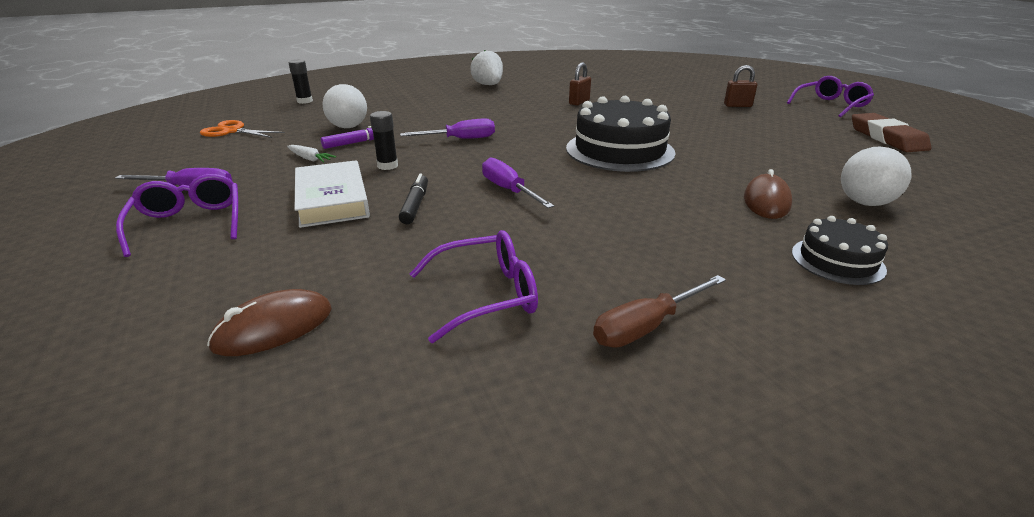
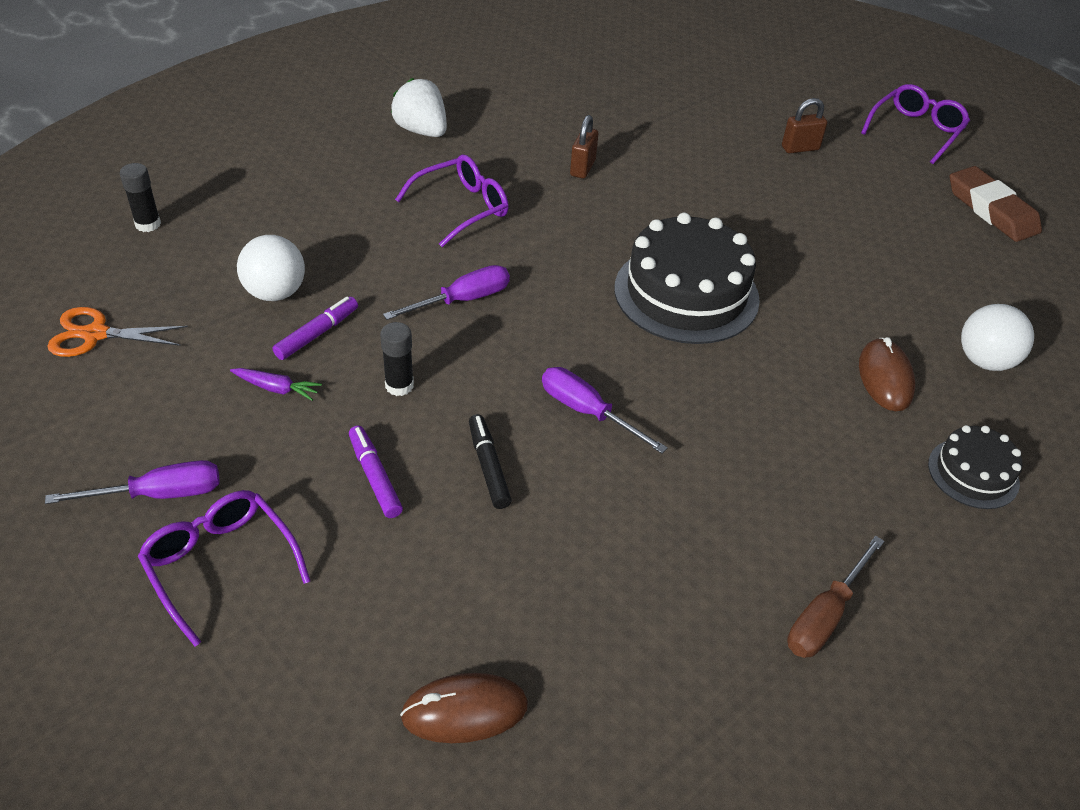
camera: 20 degrees left, 15 degrees up
(274, 328) = (464, 711): brown mouse -> brown mouse turned 45 degrees clockwise
(310, 159) = (276, 388): white carrot -> purple carrot
(332, 200) = (374, 477): white book -> purple marker
(485, 295) = (653, 609): purple glasses -> purple glasses (461, 208)

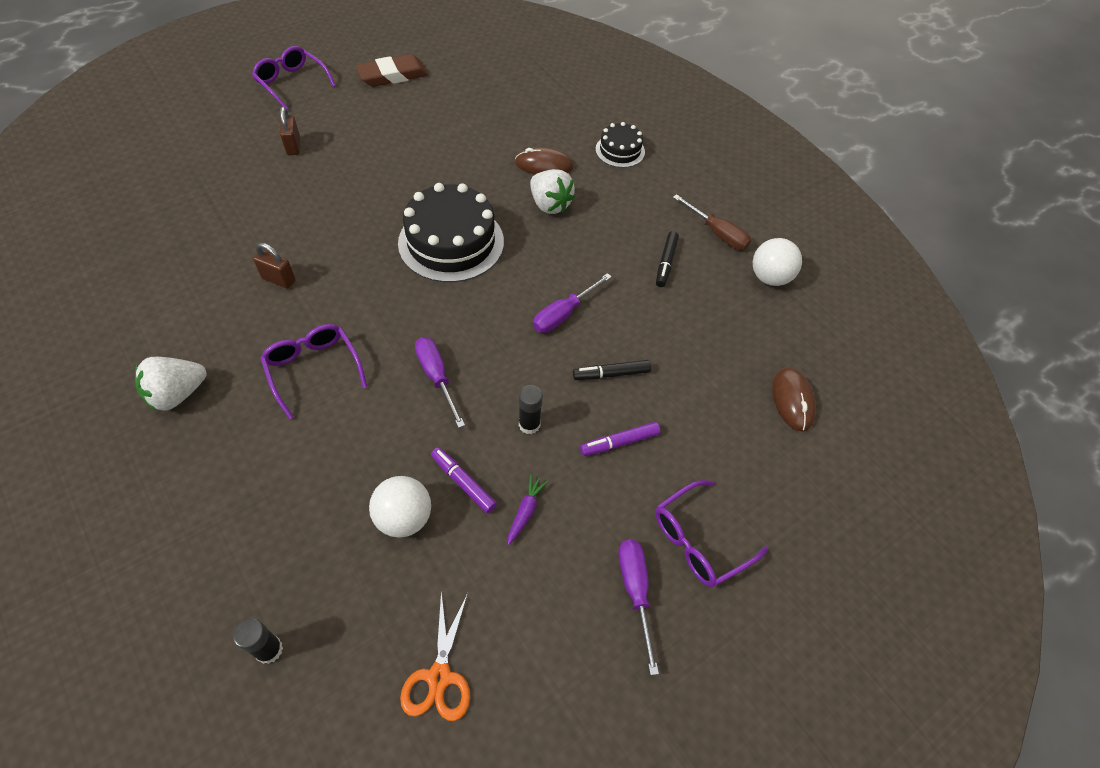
camera: 85 degrees left, 10 degrees up
(725, 536) = (666, 263): none -> black marker
(800, 388) = (549, 204): none -> white strawberry
(985, 361) = (533, 120): white ball -> white ball (769, 277)

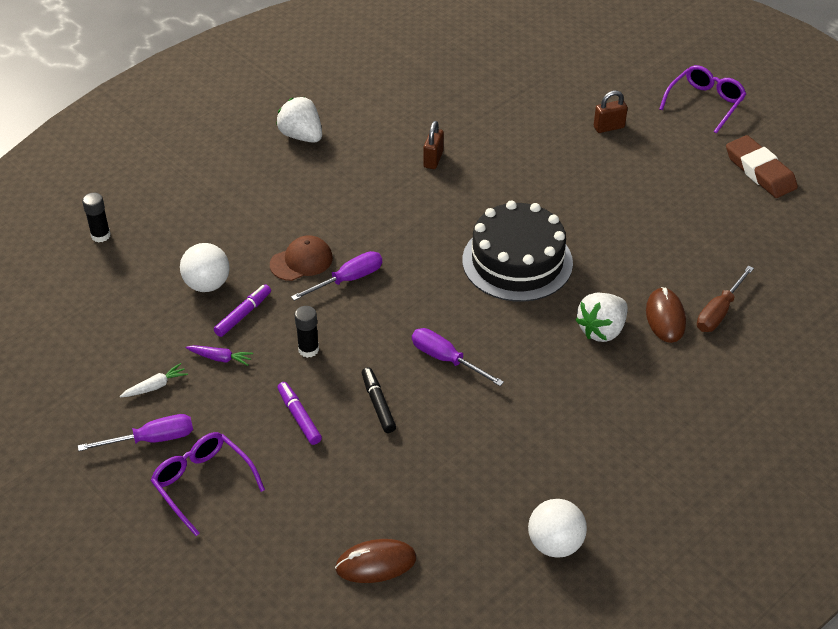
camera: 85 degrees right, 10 degrees down
(314, 370) = (340, 203): purple glasses -> none
(395, 417) = (301, 261): none -> brown cap
(439, 677) = (81, 327): orange scissors -> none
(556, 585) = (155, 386): none -> white carrot
(620, 150) = (724, 384): black cake -> none
(666, 263) = (546, 441): black marker -> none
(717, 233) = (613, 489): brown screwdriver -> brown screwdriver (719, 312)

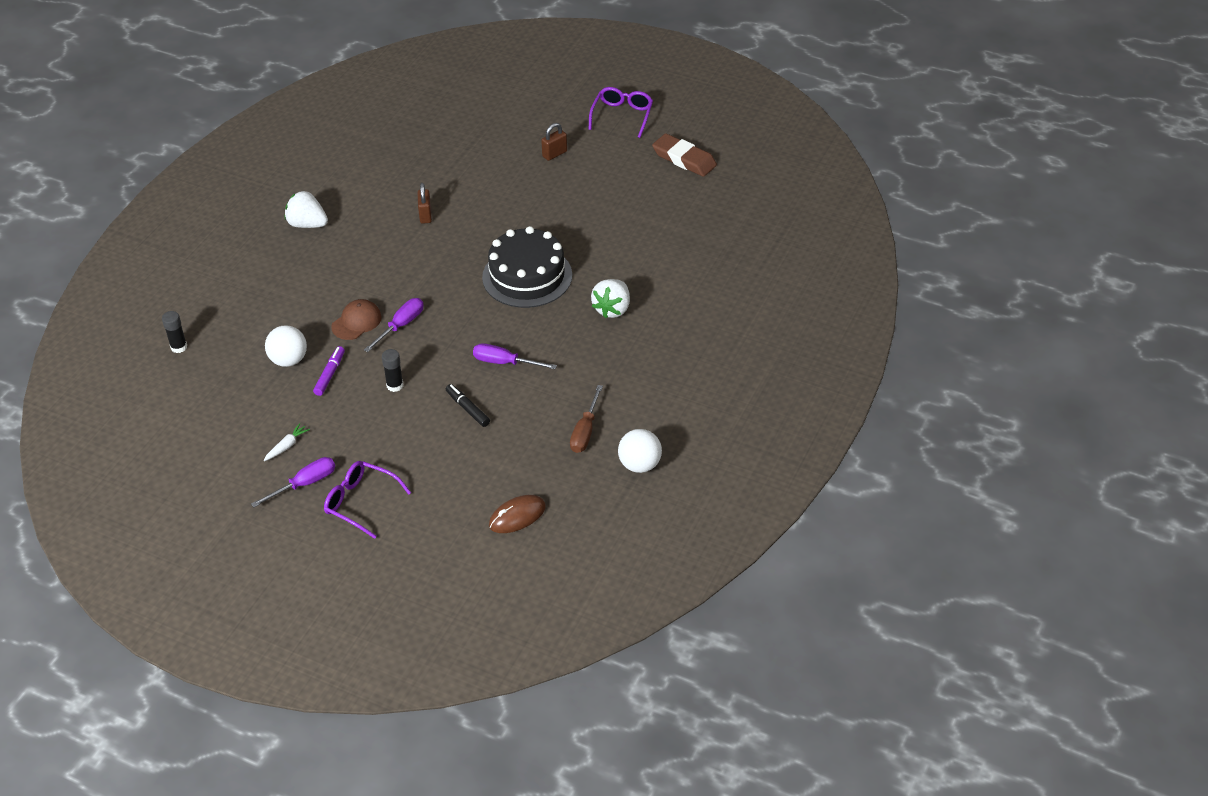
camera: 20 degrees left, 0 degrees up
(220, 358) = (328, 411): purple carrot -> none
(299, 417) = (411, 435): purple marker -> none
(665, 317) = (655, 287): brown mouse -> none
(719, 312) = (693, 272): brown screwdriver -> brown screwdriver (585, 431)

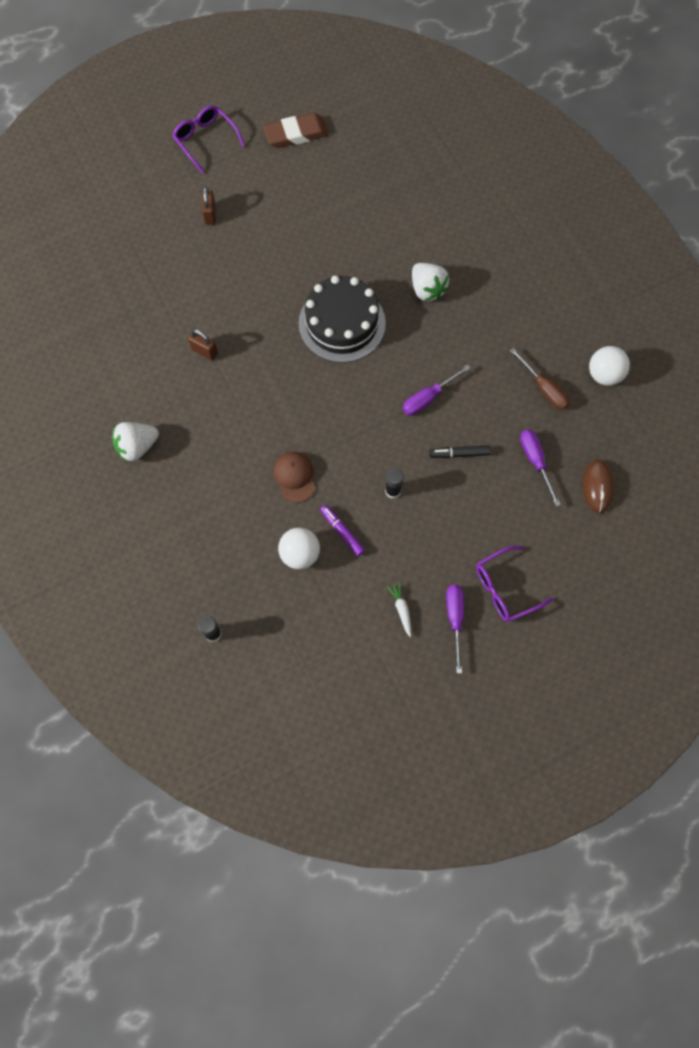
camera: 55 degrees left, 25 degrees up
(401, 326) = (326, 447): purple screwdriver -> purple screwdriver (535, 461)

